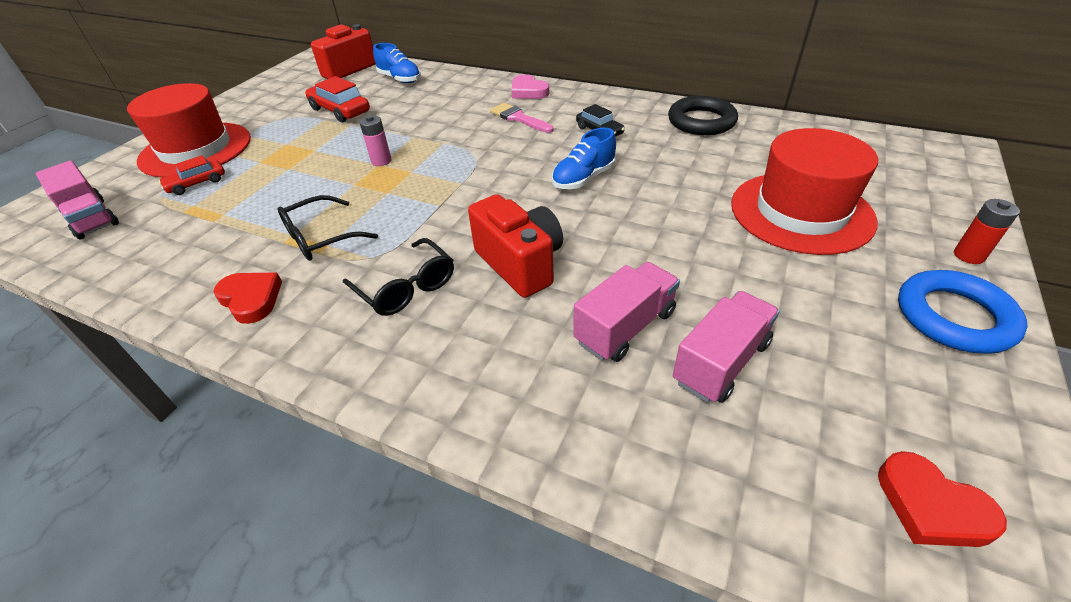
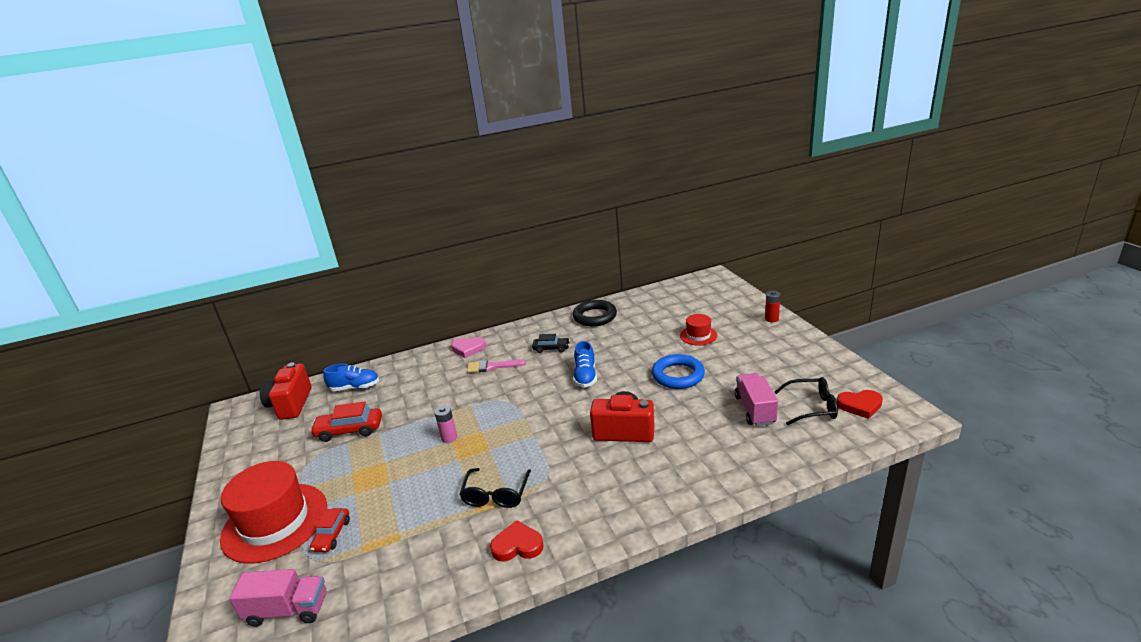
camera: 45 degrees left, 15 degrees down
(406, 287) = (590, 478): black glasses -> black glasses (812, 407)
(625, 327) = (706, 423): pink truck -> none
(801, 212) = (698, 335): red hat -> red hat, size x0.48
(954, 317) = (795, 344): blue ring -> blue ring (678, 375)

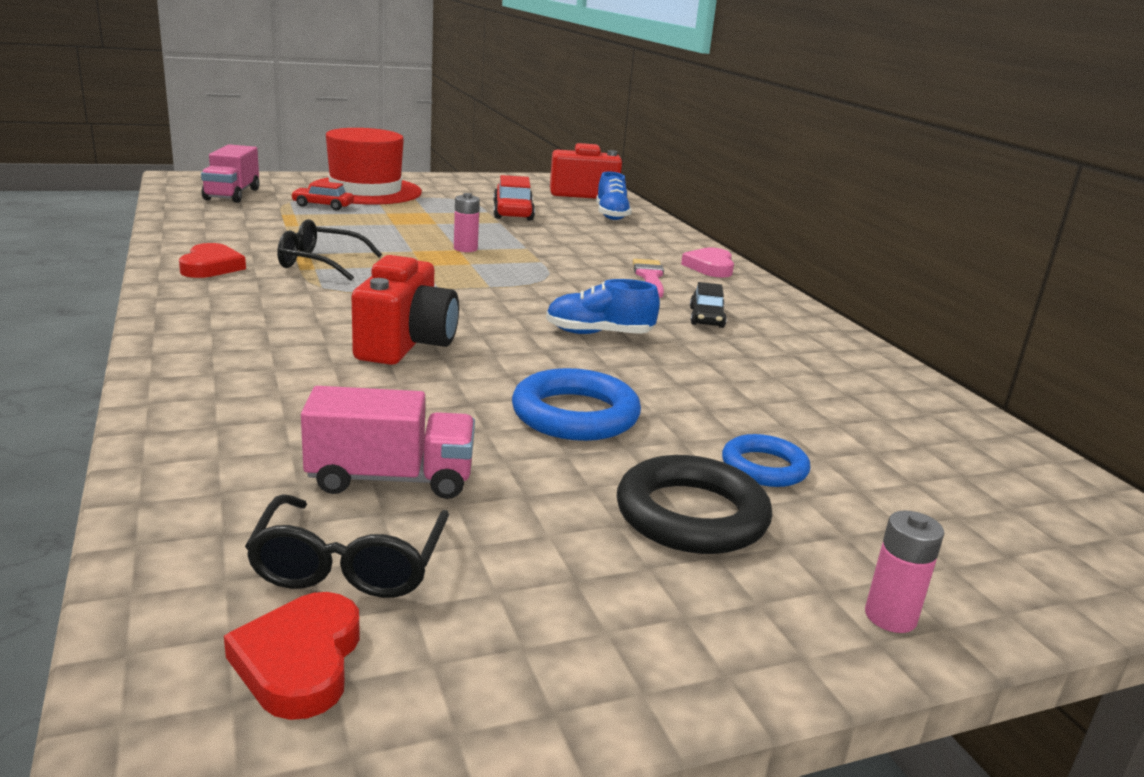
camera: 85 degrees right, 5 degrees down
(595, 316) = (847, 363): black ring -> black ring (691, 515)
(698, 335) = (764, 467): red hat -> blue ring
(771, 319) = (890, 617): red battery -> pink battery

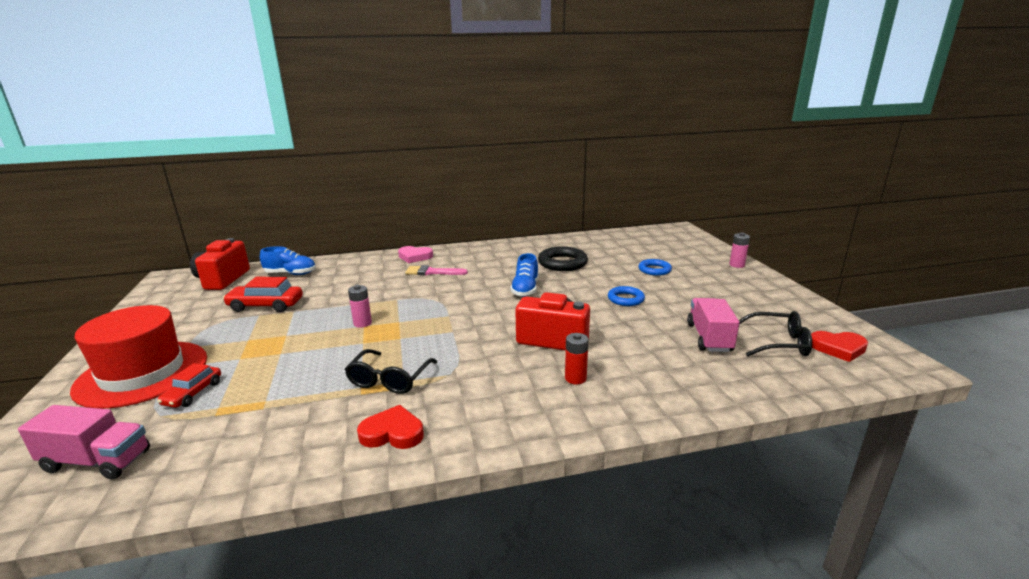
camera: 80 degrees left, 0 degrees up
(282, 351) = (575, 378): none -> red battery
(575, 414) = (625, 299): blue ring -> blue ring, size x0.63
(691, 515) = (698, 284): black ring -> black ring (562, 263)
(706, 318) = (497, 265): black car -> none

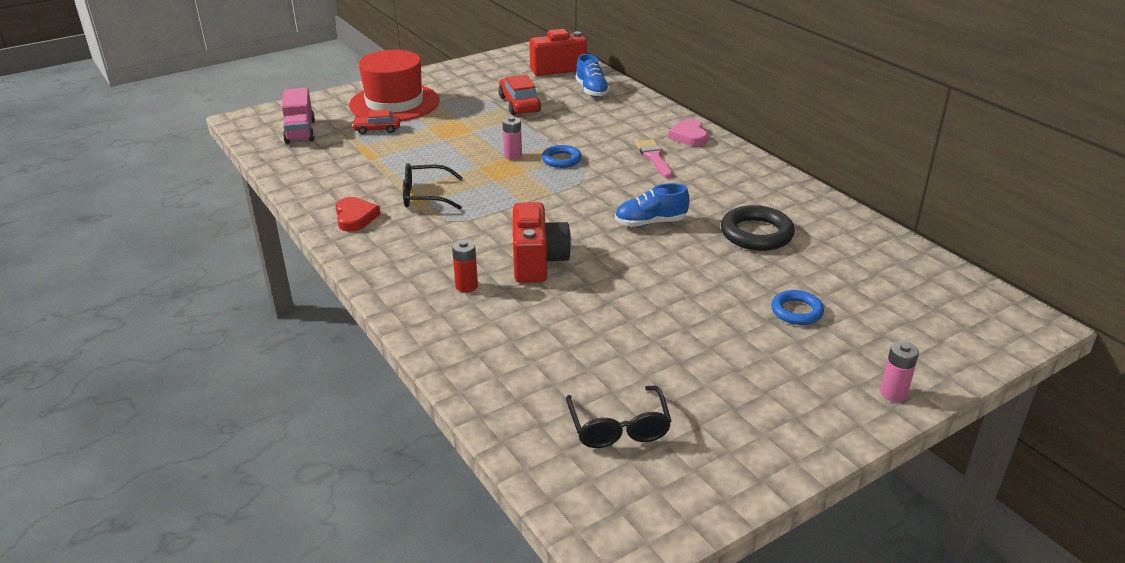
camera: 70 degrees right, 10 degrees up
(625, 299) = (673, 296): blue ring -> blue ring (561, 160)
(709, 338) = (601, 368): pink truck -> none
(838, 348) = (634, 484): red heart -> none

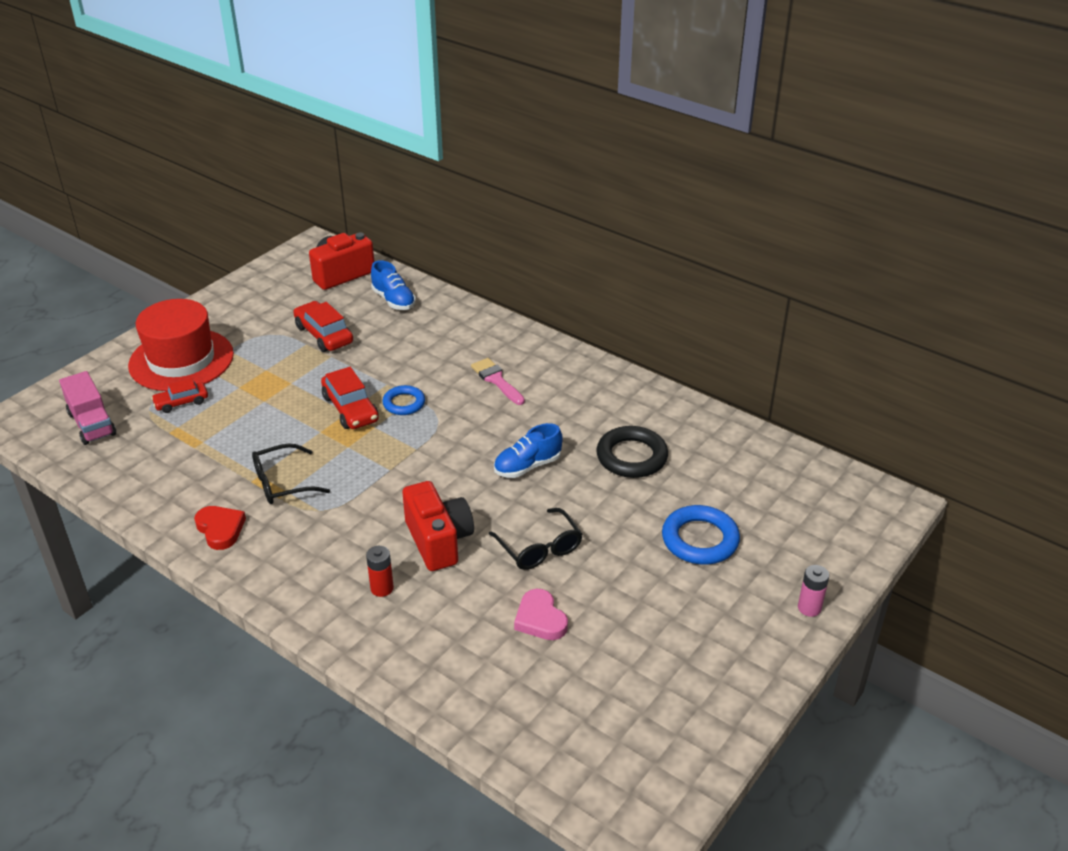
camera: 20 degrees left, 5 degrees up
(513, 156) = (350, 409): pink battery -> red car
(619, 428) = (596, 710): black glasses -> black glasses (540, 548)
(689, 136) = (520, 345): pink heart -> pink heart (540, 619)
(796, 311) = (700, 540): blue ring -> blue ring, size x1.59

